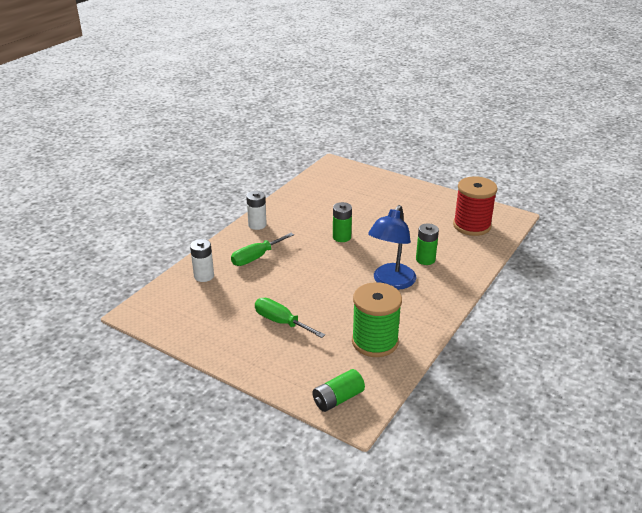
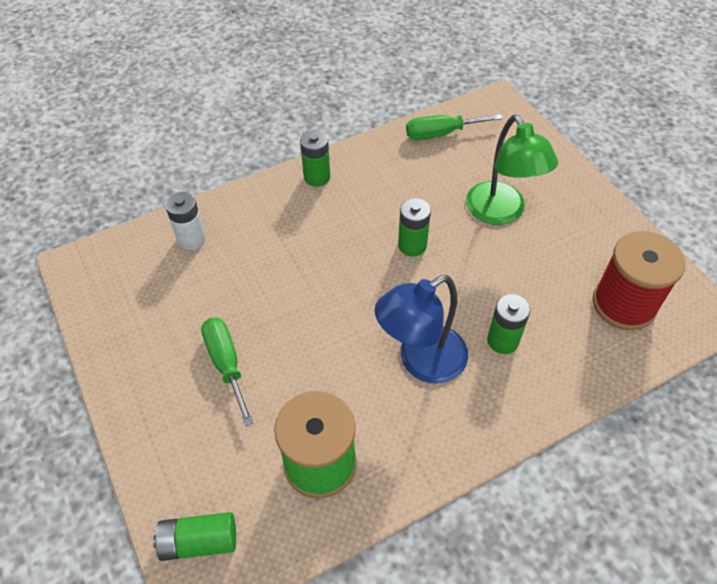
camera: 30 degrees right, 20 degrees up
(256, 257) = (276, 234): green screwdriver -> green screwdriver (441, 134)
(257, 225) = (317, 177): white battery -> green battery
(378, 209) = (500, 213): none -> green lamp

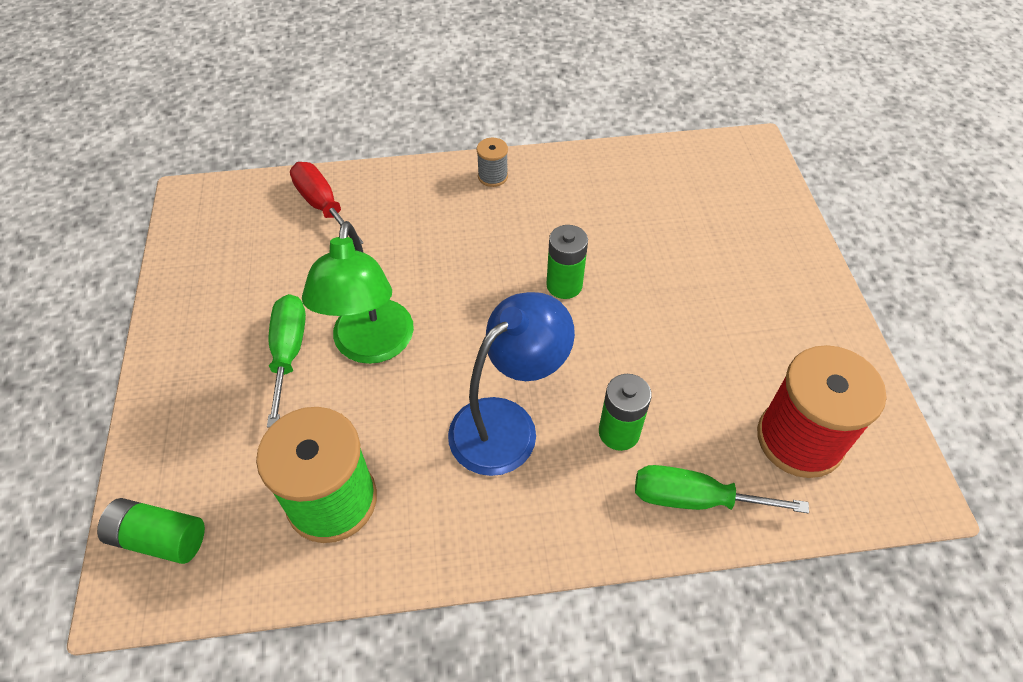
camera: 20 degrees right, 0 degrees up
(192, 239) = (322, 205): white battery -> red screwdriver
(317, 177) = (493, 176): green battery -> grey spool
(421, 361) = (507, 424): blue lamp -> blue lamp turned 150 degrees clockwise
(441, 134) = (663, 166): green screwdriver -> green screwdriver (694, 499)
(500, 213) = (692, 279): green lamp -> green lamp (371, 346)

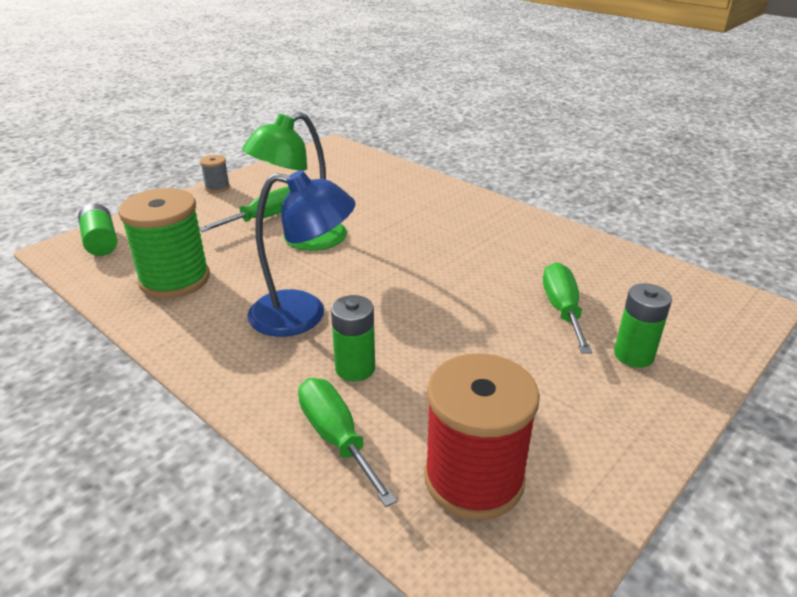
camera: 50 degrees right, 20 degrees down
(322, 205) = (384, 178): red screwdriver -> none
(493, 176) = (503, 215): grey spool -> grey spool (217, 187)
(564, 285) = (455, 283): green battery -> green battery (633, 355)
(663, 248) = (562, 310): none -> green screwdriver

